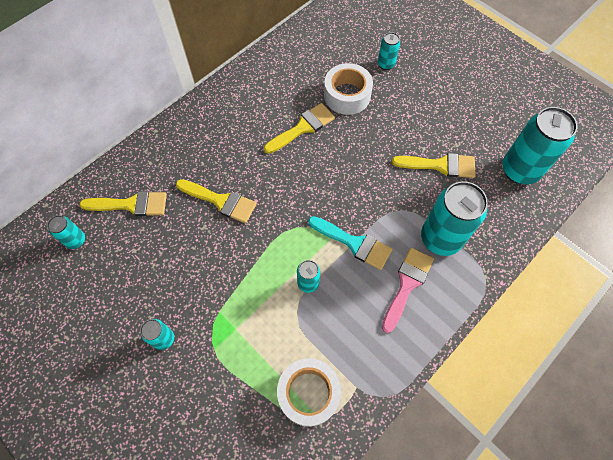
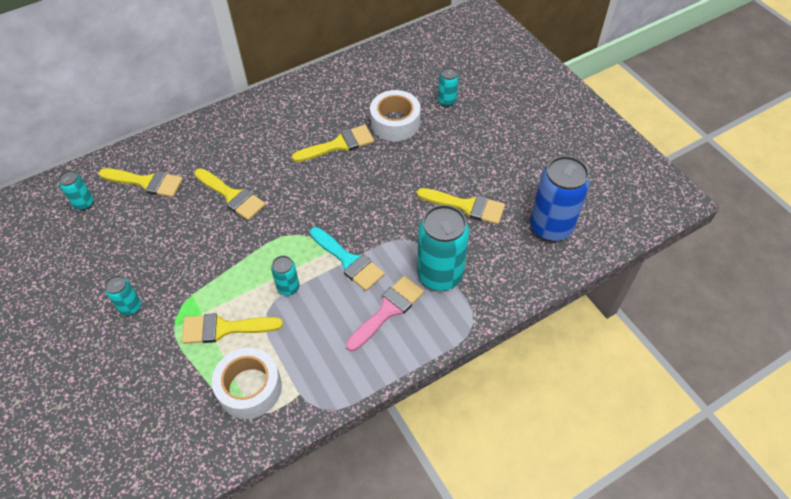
camera: 15 degrees right, 10 degrees down
(262, 339) = (224, 328): none -> yellow brush
(519, 170) = (551, 227): turquoise can -> blue can

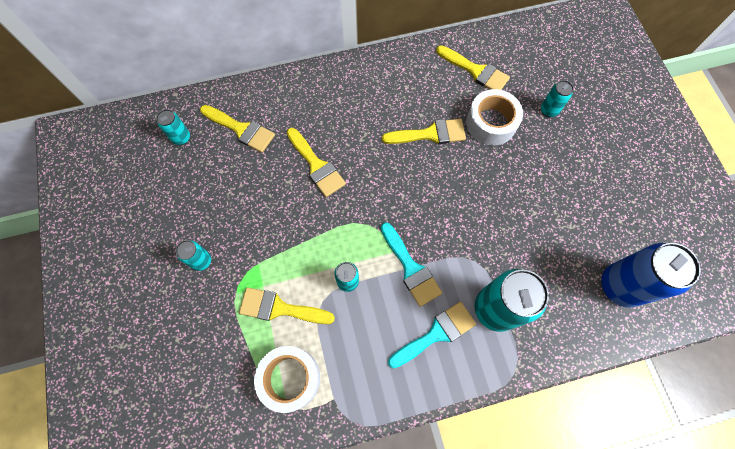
camera: 15 degrees right, 15 degrees up
(388, 310) = (436, 333): pink brush -> turquoise brush
(466, 206) = (540, 238): yellow brush -> yellow brush (476, 71)

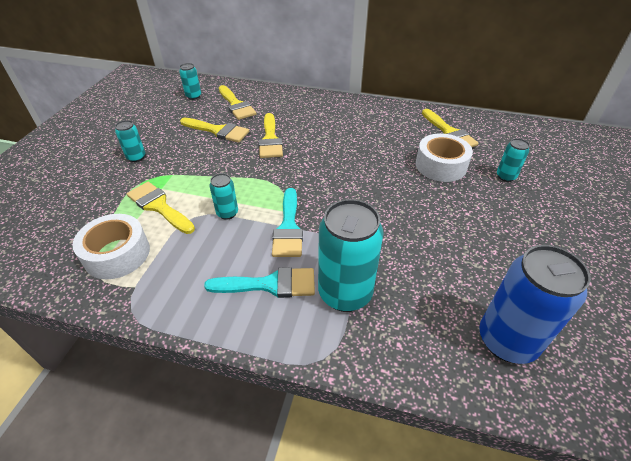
camera: 30 degrees right, 25 degrees down
(430, 134) = (379, 154): yellow brush -> yellow brush (218, 131)

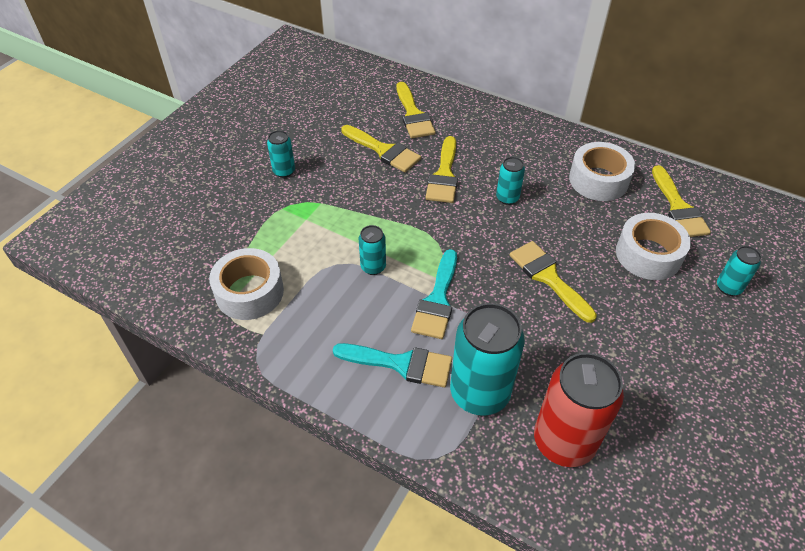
camera: 15 degrees right, 5 degrees up
(159, 206) = (300, 242): yellow brush -> yellow brush (548, 277)
(193, 96) = (363, 92): turquoise can -> turquoise can (507, 198)
(387, 125) = (598, 180): none -> white tape
(429, 316) = (563, 441): none -> red can
(507, 340) = (641, 489): blue can -> none

